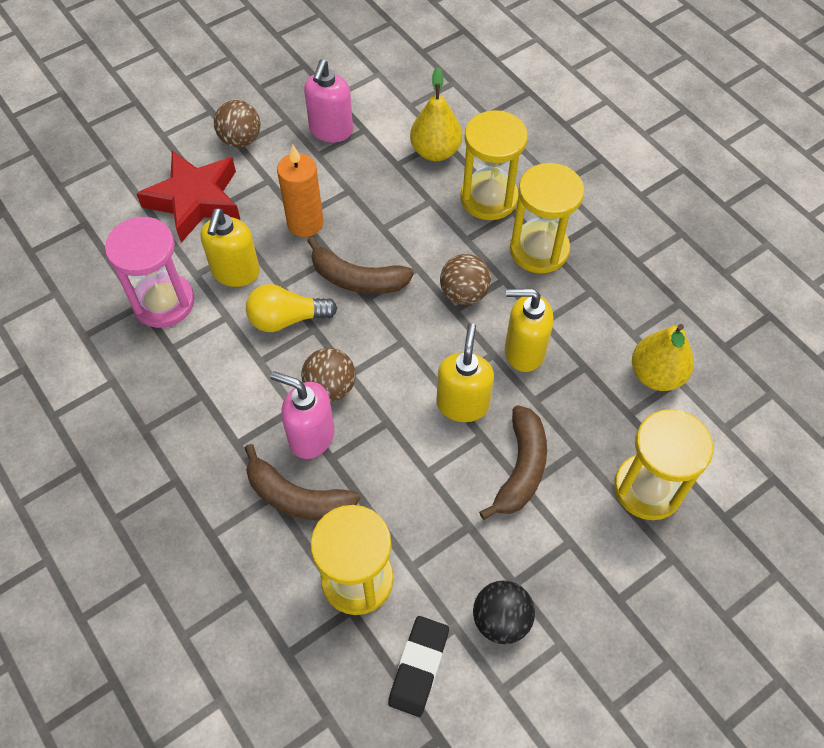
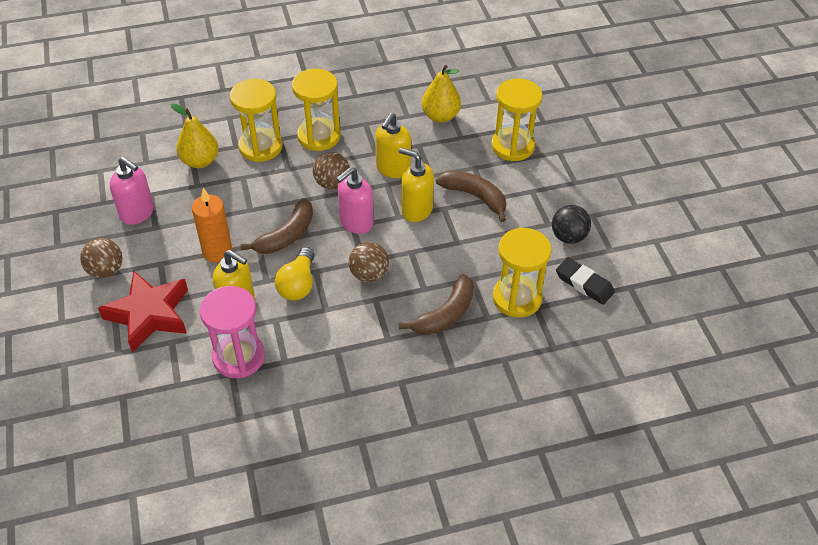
camera: 70 degrees left, 10 degrees down
(311, 436) = (402, 295): pink soap dispenser -> pink soap dispenser (356, 222)

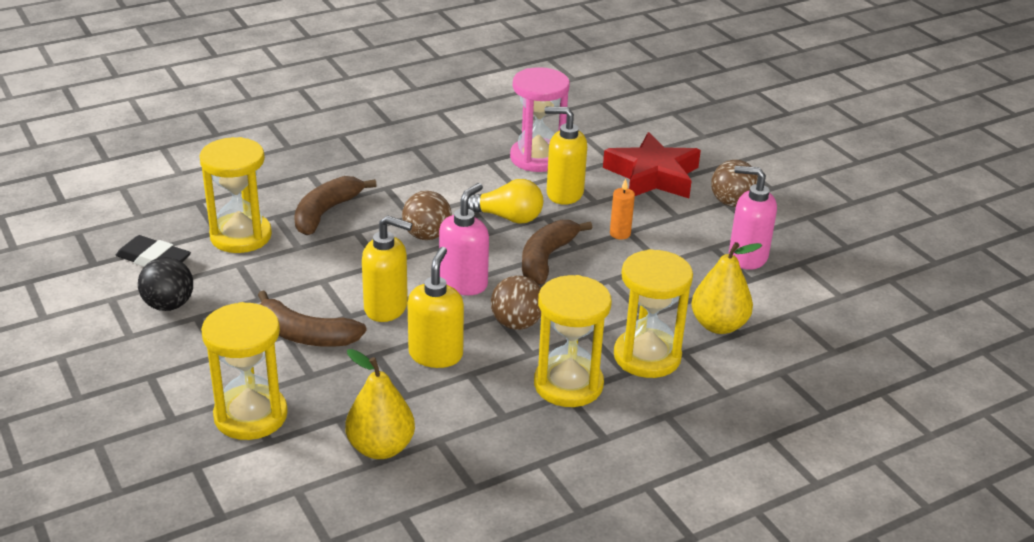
camera: 165 degrees right, 15 degrees down
(217, 251) = (620, 234): orange candle -> orange candle, size x0.57
(298, 284) = (507, 217): yellow light bulb -> yellow light bulb turned 105 degrees clockwise

